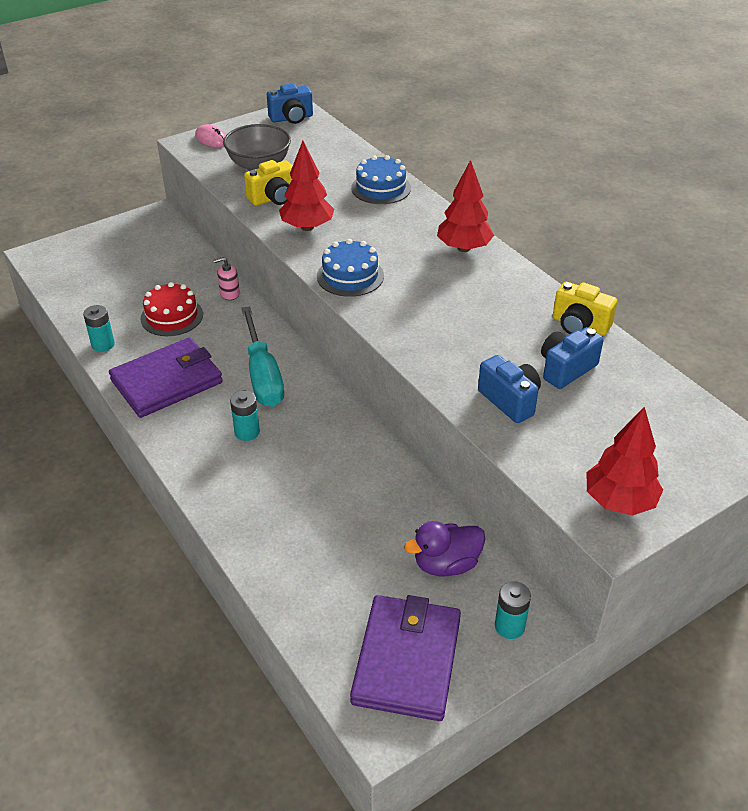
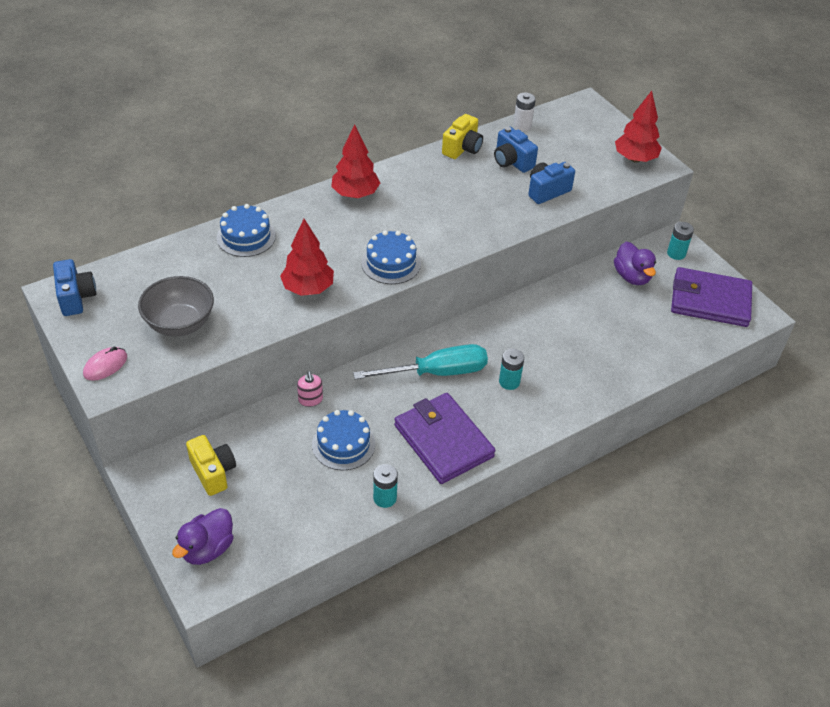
camera: 90 degrees left, 5 degrees up
(73, 253) = (207, 549): none -> purple duck
(172, 316) = (343, 444): red cake -> blue cake
(273, 198) = (250, 312): yellow camera -> yellow camera (213, 472)
(655, 380) = (522, 126): none -> white battery

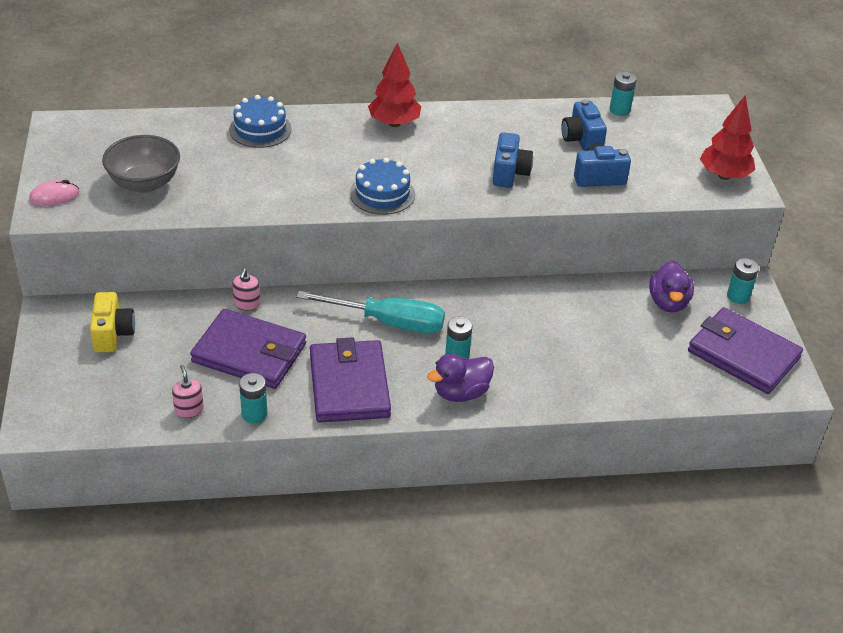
camera: 25 degrees right, 5 degrees down
(76, 297) = (71, 134): blue camera -> blue camera (509, 173)
(207, 549) = (61, 395): purple duck -> purple duck (461, 393)
(308, 288) = (284, 191): red tree -> none
(328, 516) = (189, 410): none -> pink soap dispenser
(343, 444) = (249, 353): blue cake -> purple wallet
(462, 148) = (537, 113): yellow camera -> none
(522, 126) = (619, 110): white battery -> turquoise battery

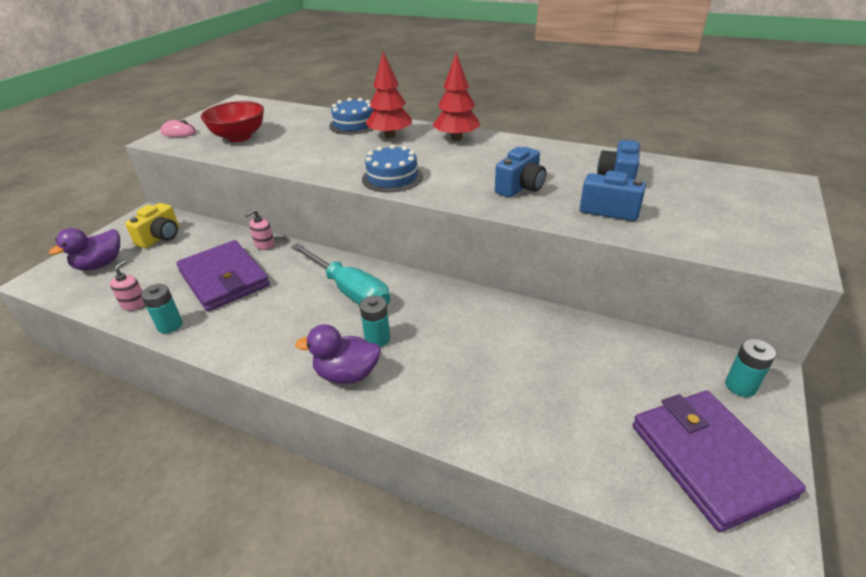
camera: 35 degrees right, 5 degrees down
(144, 183) = (239, 137): grey bowl -> red bowl
(349, 385) = (263, 330): purple wallet -> none
(619, 110) = (677, 166): turquoise battery -> none
(668, 302) = (643, 364): purple duck -> purple duck (100, 264)
(724, 175) = (768, 240): red tree -> red tree (390, 136)

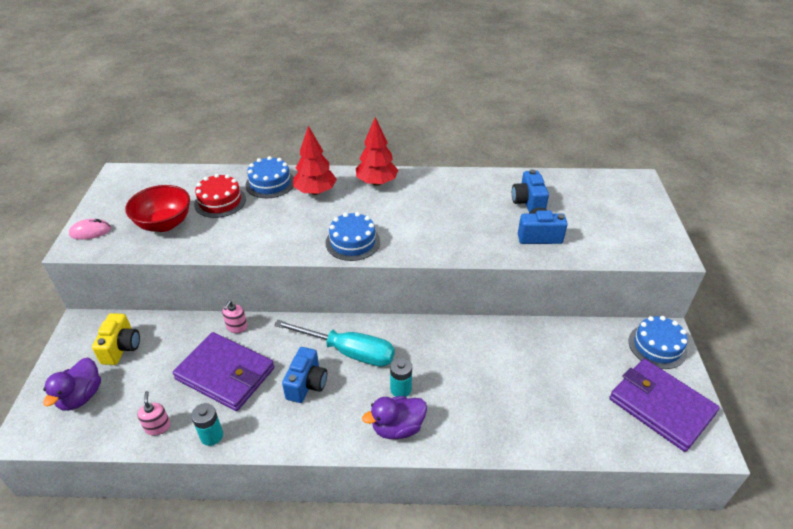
camera: 25 degrees left, 5 degrees up
(299, 130) = (220, 201): none -> red cake
(520, 188) = (463, 229): blue camera -> blue camera (307, 384)
(740, 386) = (657, 346): turquoise battery -> blue cake

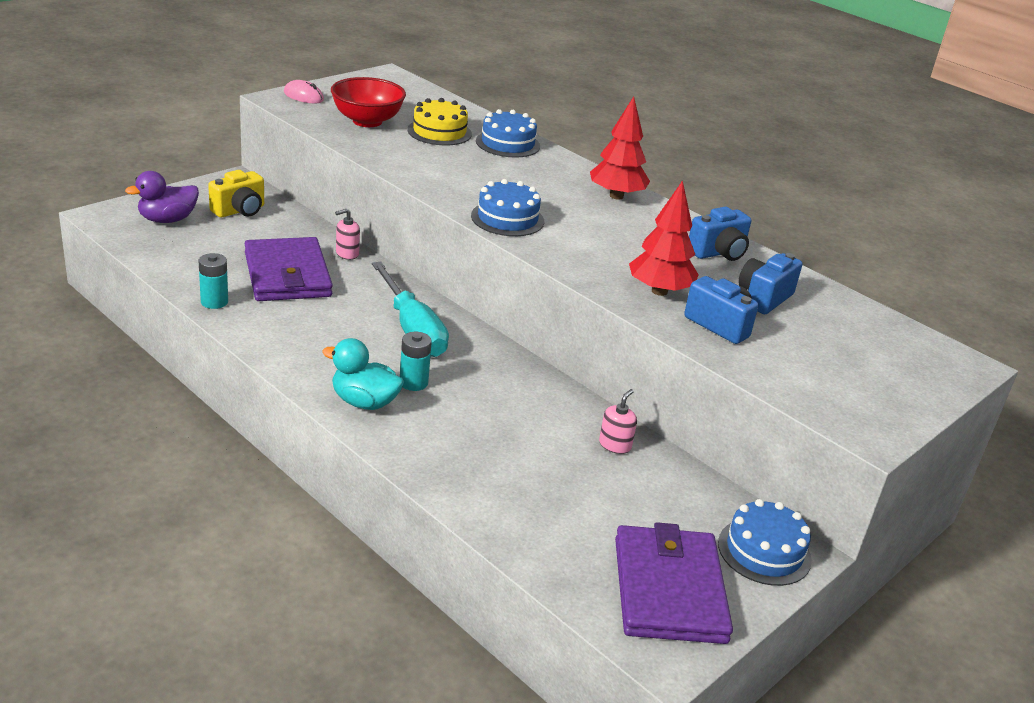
camera: 40 degrees right, 10 degrees down
(158, 427) = (187, 271): pink soap dispenser -> pink soap dispenser (615, 445)
(220, 201) = (439, 132): red cake -> yellow cake
(307, 384) = (339, 324): blue camera -> blue camera (718, 253)
(315, 192) = (540, 170): red tree -> red tree (659, 291)
(397, 428) = (364, 402): purple duck -> turquoise duck

